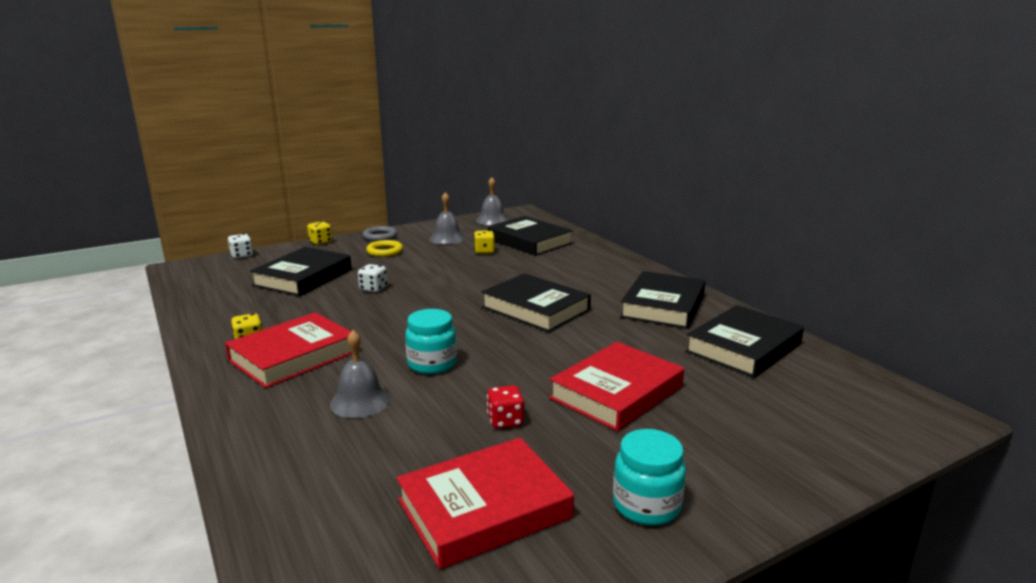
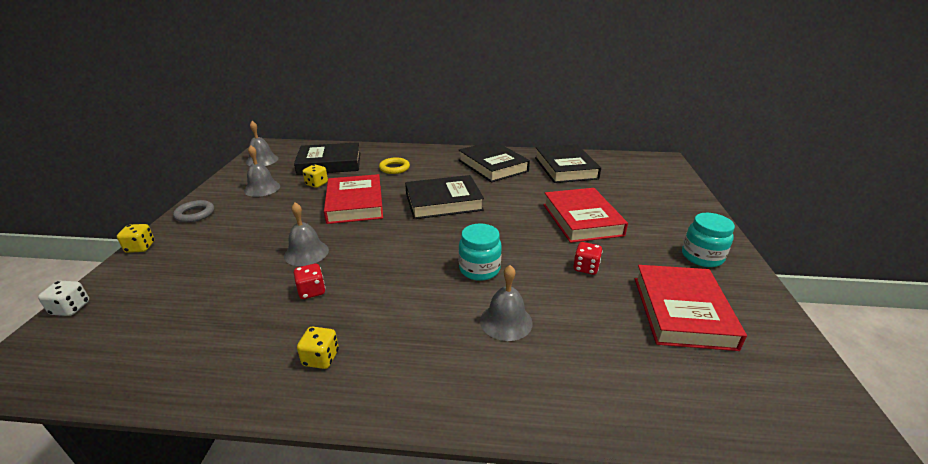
camera: 55 degrees left, 10 degrees up
(293, 356) = (385, 336): red book -> red book (355, 203)
(303, 277) = (213, 283): black book -> none
(325, 310) = (311, 291): none -> red dice
(373, 289) = (306, 253): white dice -> grey bell
(385, 251) = (235, 223): yellow ring -> yellow ring (394, 168)

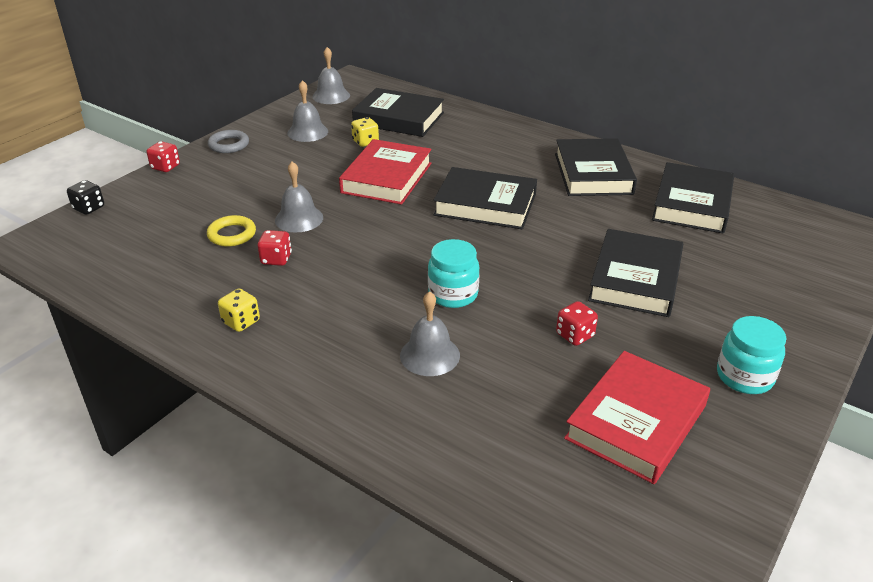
camera: 30 degrees right, 5 degrees up
(71, 308) = (89, 208): white dice -> black dice
(140, 247) = (165, 167): yellow dice -> red dice
(394, 168) = (466, 144): yellow ring -> yellow ring (232, 234)
(582, 219) = (635, 279): red book -> black book

